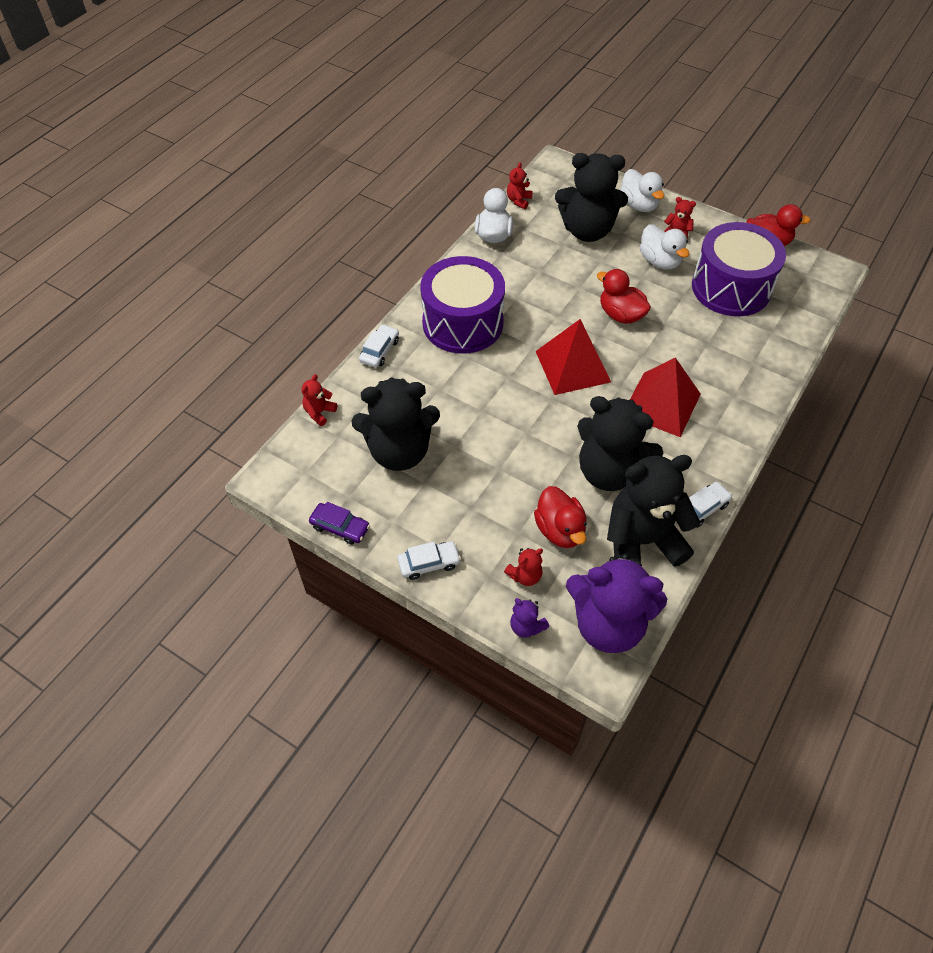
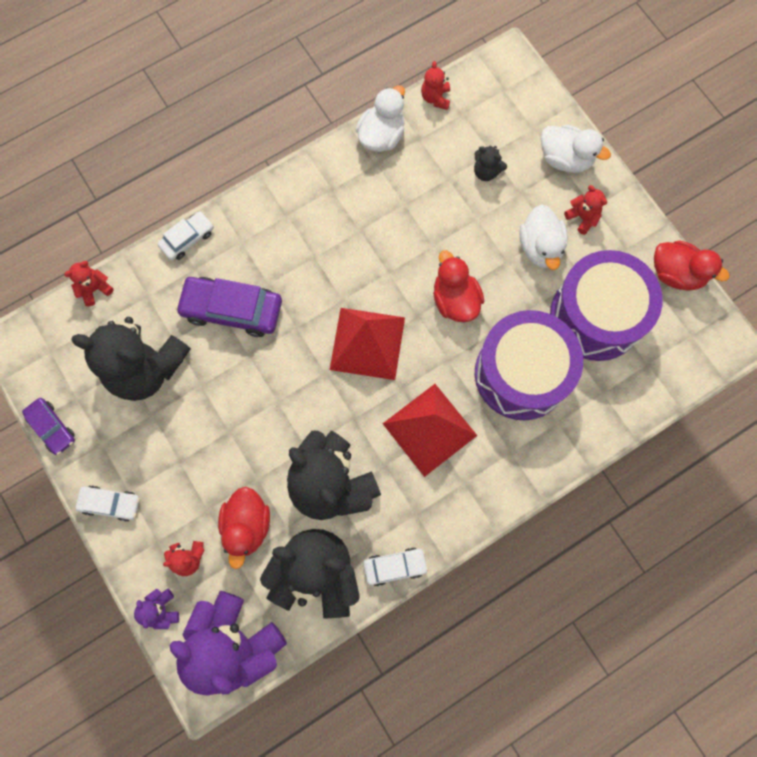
camera: 25 degrees right, 20 degrees up
(447, 384) = (232, 310): none -> purple car
(463, 323) = (287, 239): purple drum -> purple drum (521, 374)
(518, 200) = (435, 98): red teddy bear -> red teddy bear turned 45 degrees counterclockwise
(587, 231) = (486, 172): black teddy bear -> black teddy bear, size x0.42
(639, 205) = (565, 159): white duck -> white duck turned 60 degrees counterclockwise

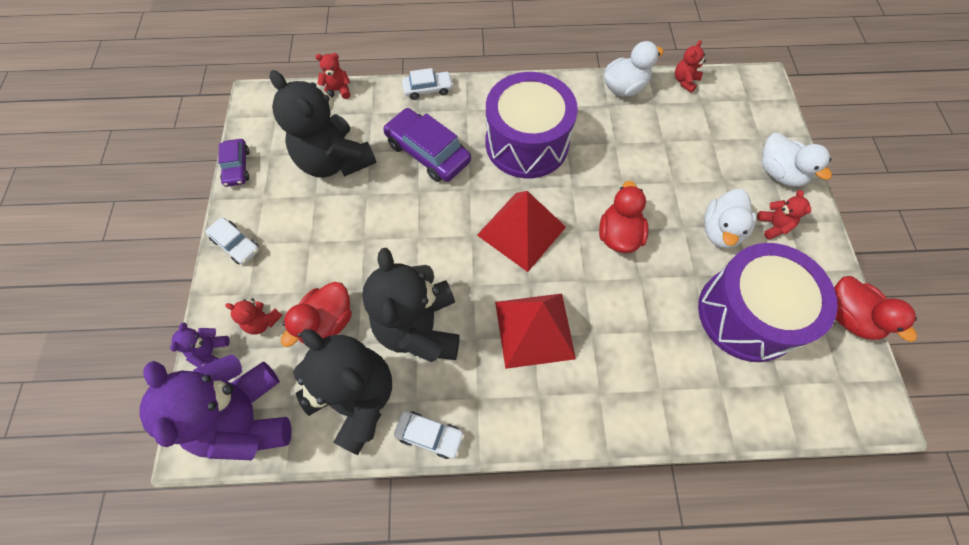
camera: 30 degrees right, 10 degrees down
(486, 172) = (700, 151): black teddy bear -> none
(521, 374) = (647, 327): purple drum -> purple drum (527, 143)

